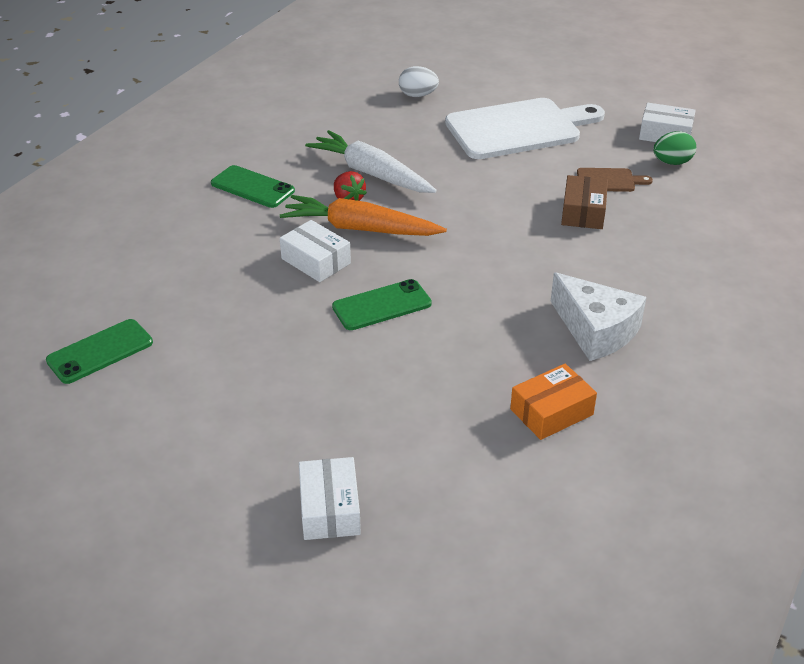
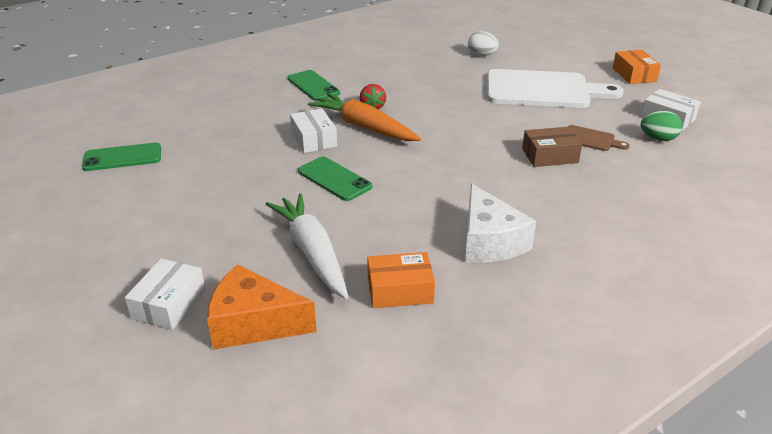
camera: 25 degrees right, 5 degrees down
(371, 173) = (403, 95): white carrot -> white carrot (312, 252)
(382, 305) = (334, 179): green phone -> green phone turned 45 degrees clockwise
(438, 497) = (254, 323): none -> orange cheese
(583, 212) = (550, 156): brown box -> brown box turned 45 degrees clockwise
(597, 85) = (634, 75): none -> orange box

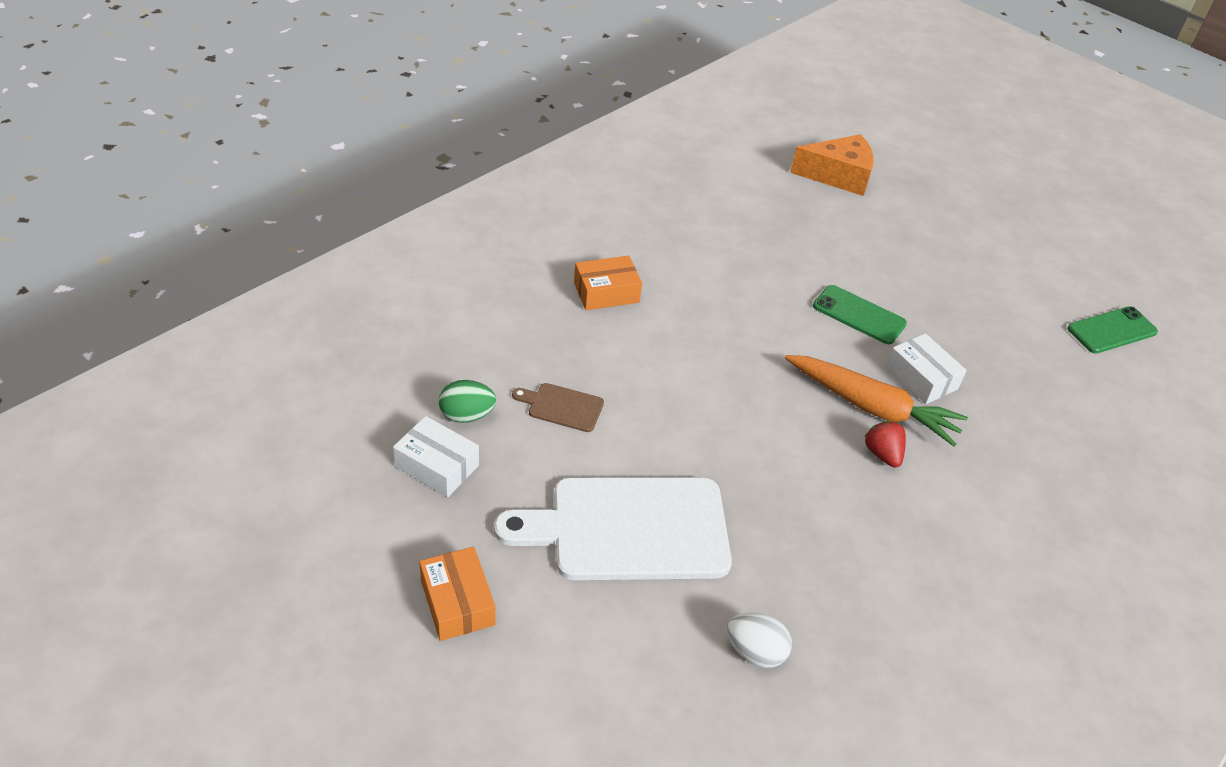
camera: 165 degrees right, 10 degrees up
(169, 304) = (911, 186): white box -> none
(312, 252) = (830, 231): white carrot -> none
(313, 86) = (1002, 504): green phone -> none
(400, 290) = (741, 203): orange box -> orange box (606, 292)
(489, 241) = (675, 250): white cheese -> none
(550, 156) = (618, 370): brown box -> none

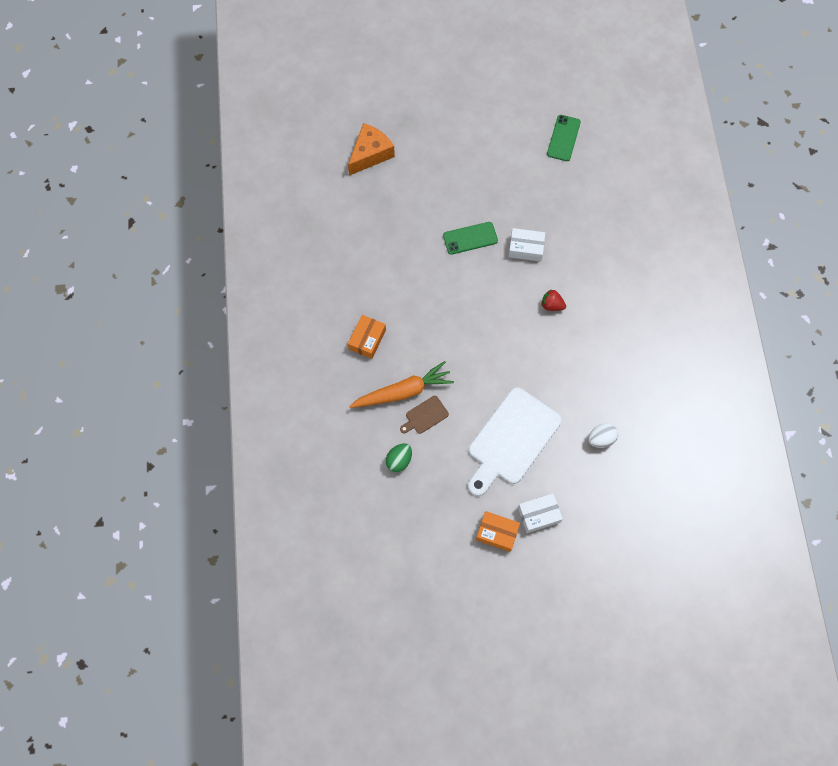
camera: 45 degrees left, 25 degrees up
(437, 466) = (419, 493): white box -> white box (539, 515)
(872, 407) = (525, 285): orange carrot -> orange carrot (403, 391)

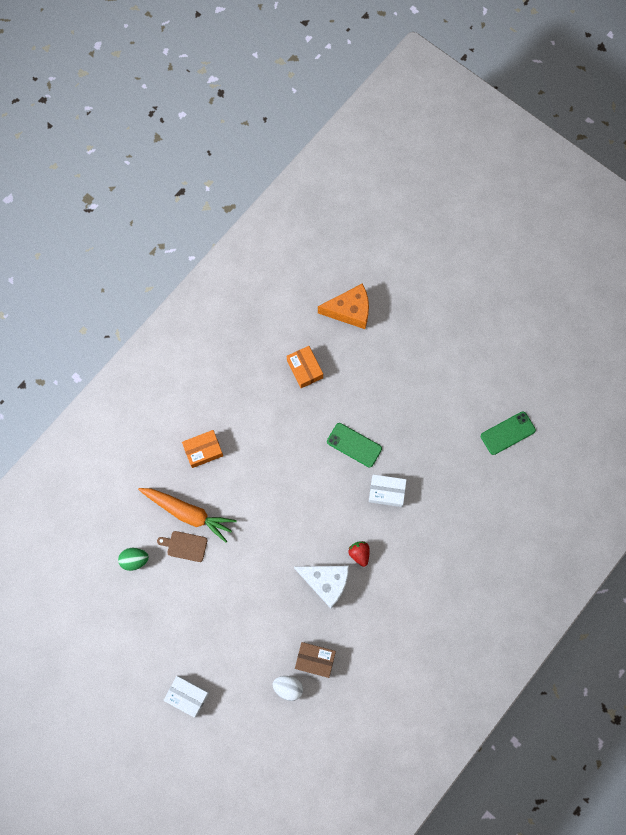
camera: 45 degrees right, 5 degrees up
(497, 533) = (146, 679): orange box -> orange box (304, 369)
(511, 439) = (225, 623): white cutting board -> none
(526, 248) = (386, 492): white box -> white box turned 45 degrees counterclockwise
(550, 345) = (326, 582): none -> white cheese
(598, 402) = (315, 660): none -> brown box

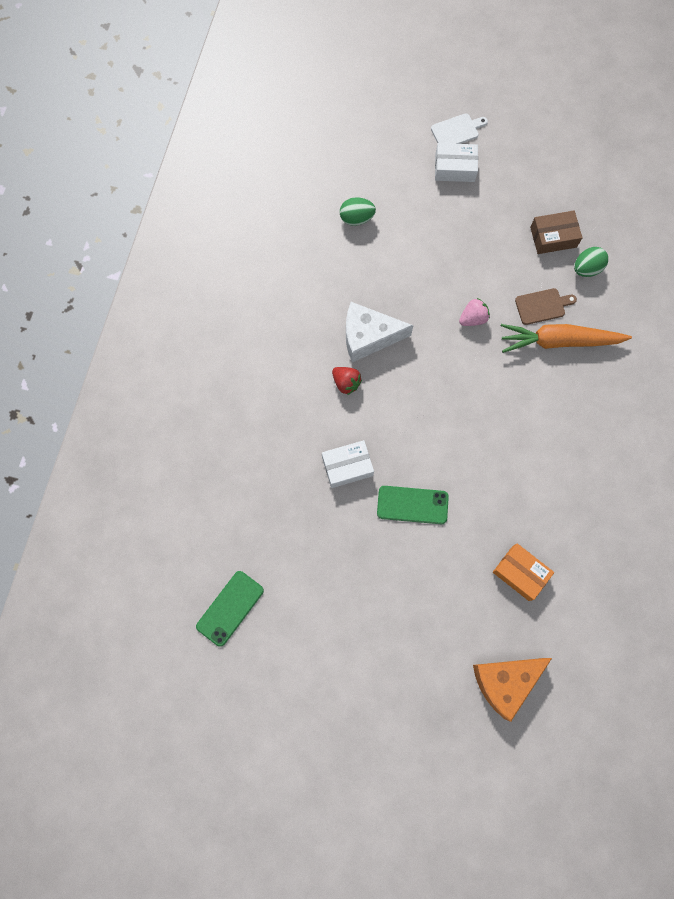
camera: 155 degrees right, 0 degrees up
(167, 730) = (456, 131): none -> white cutting board
(203, 450) = (584, 417): orange box -> none
(241, 560) = (473, 318): none -> pink strawberry
(288, 687) = (356, 218): white egg -> green egg
(315, 660) = (341, 255): brown box -> brown box (553, 237)

